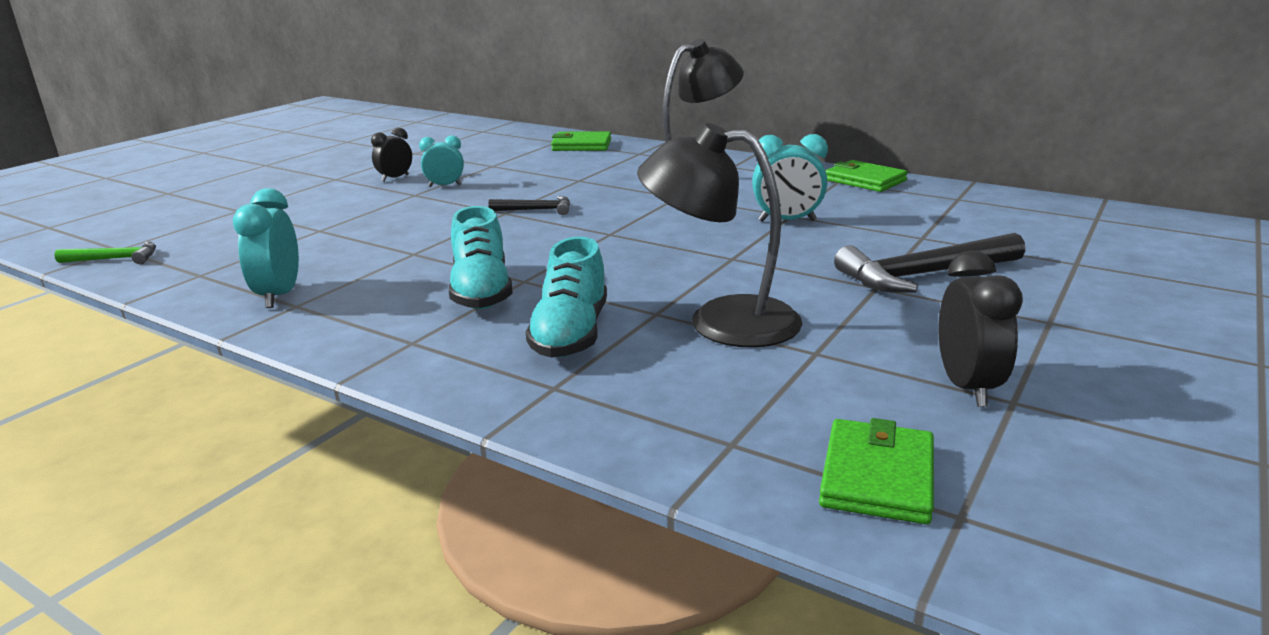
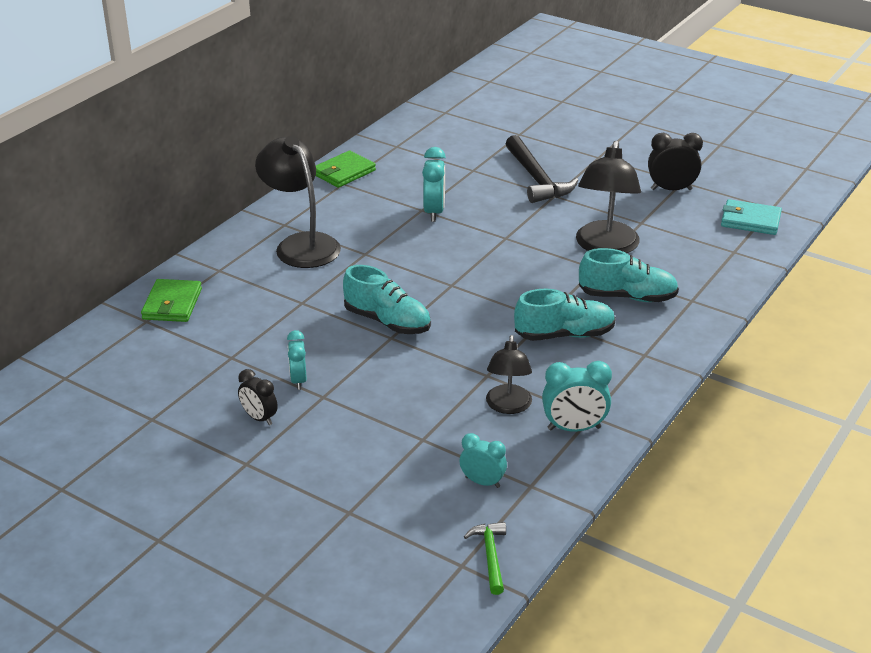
camera: 90 degrees left, 10 degrees up
(227, 254) = (482, 482): none -> turquoise clock
(347, 263) = (508, 406): none -> black lamp
(536, 210) = (387, 321): black hammer -> turquoise shoe
(877, 476) = (750, 220): green wallet -> turquoise wallet

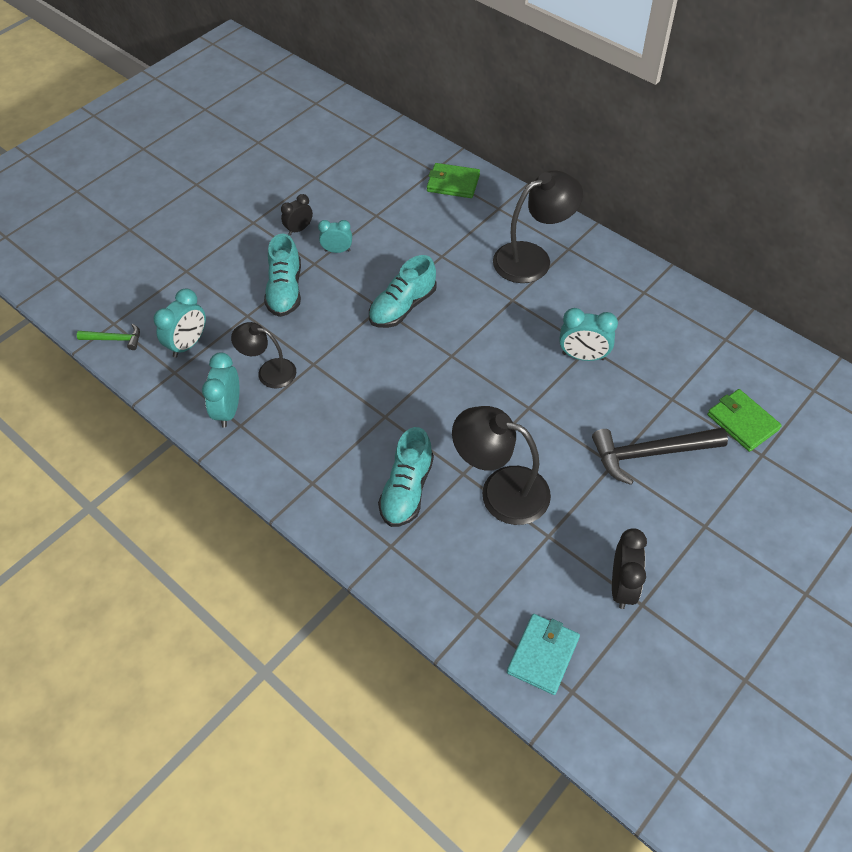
camera: 100 degrees right, 20 degrees up
(344, 172) = (666, 294): green wallet -> green wallet (742, 422)
(482, 482) = (188, 344): turquoise clock -> turquoise clock, size x1.50
(564, 335) = (356, 427): turquoise shoe -> turquoise shoe (285, 290)

